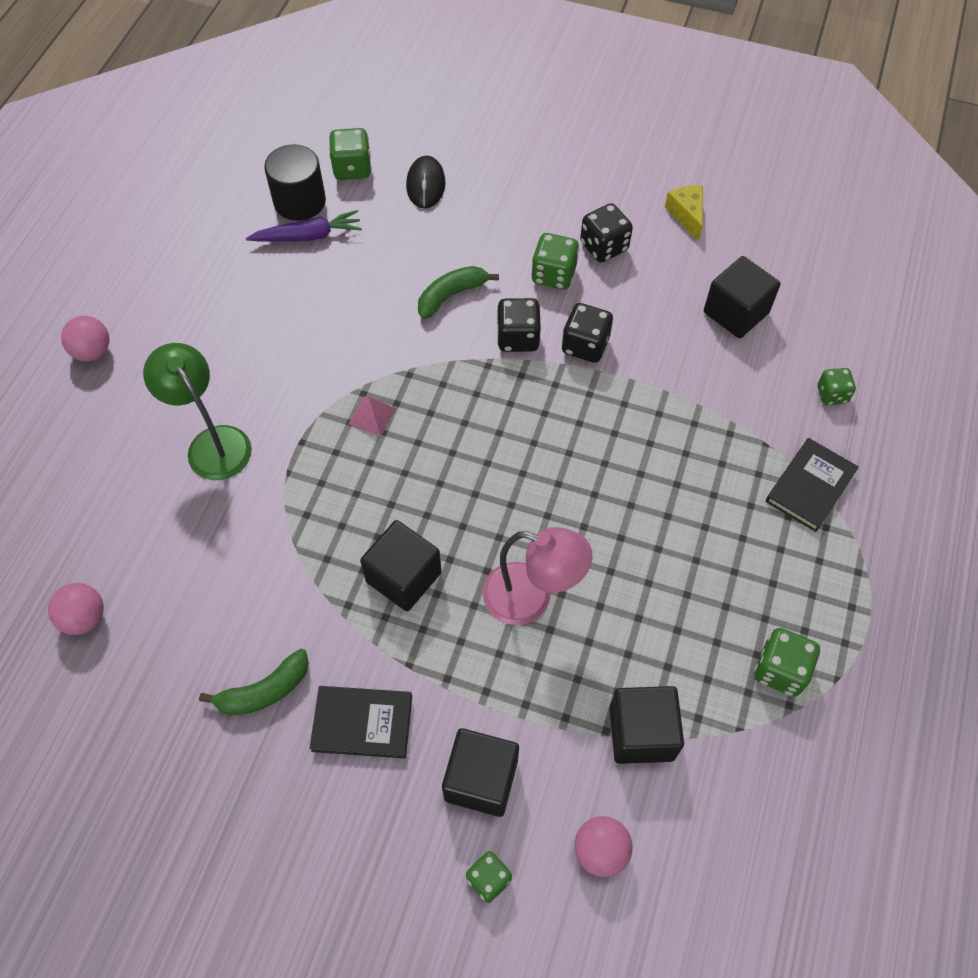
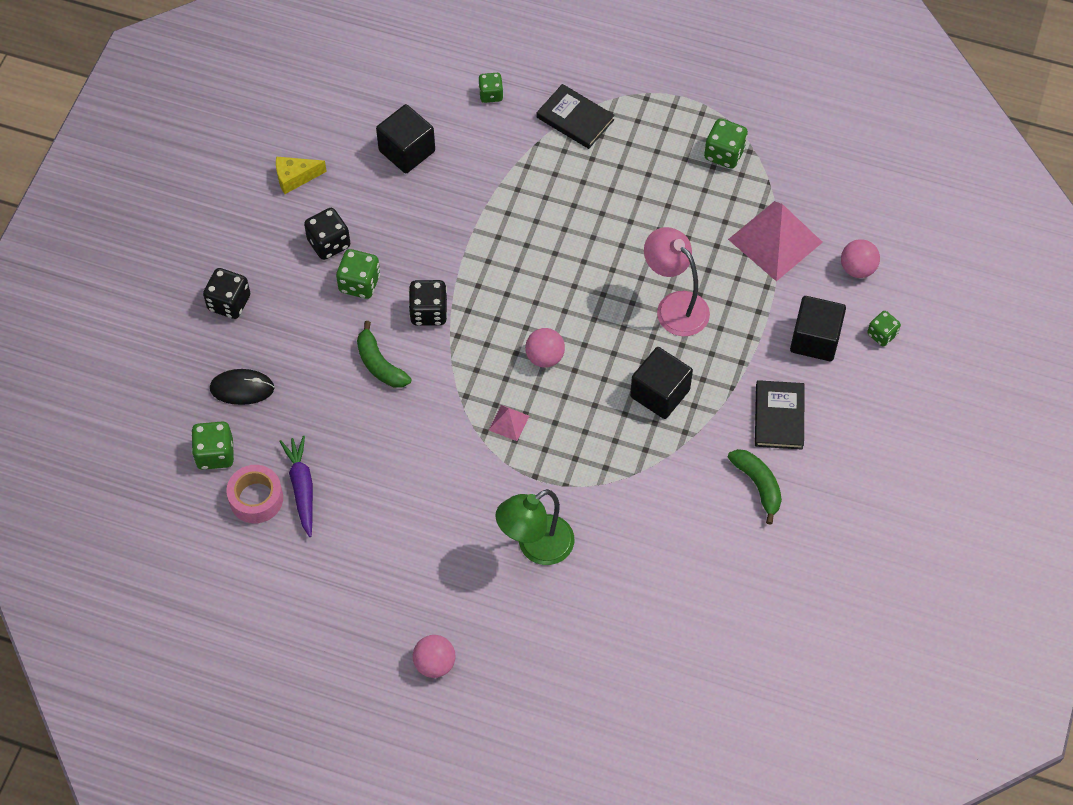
camera: 90 degrees left, 0 degrees up
(84, 618) = (704, 625): pink ball -> pink ball (545, 357)
(300, 201) = (256, 499): black cylinder -> pink tape
(531, 598) = (674, 306): pink lamp -> pink lamp turned 60 degrees counterclockwise
(585, 345) = (438, 262): black dice -> black dice (229, 303)
(641, 733) = (775, 240): black cube -> pink pyramid

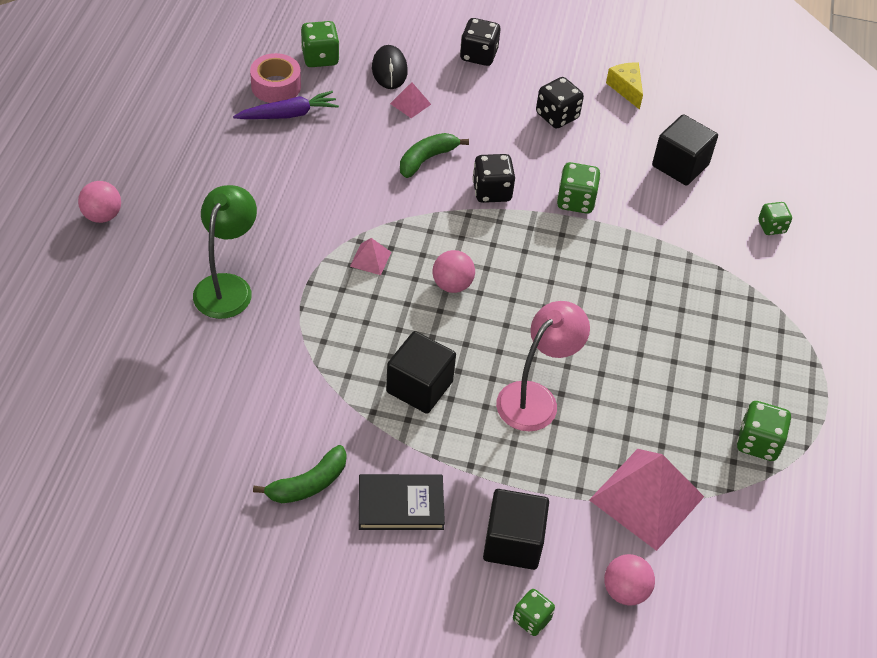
camera: 80 degrees right, 10 degrees down
(297, 373) = (410, 104): none -> pink pyramid
(359, 283) = (516, 140): green dice -> green dice (575, 201)
(536, 547) = (227, 286): green lamp -> green lamp turned 60 degrees clockwise
(575, 119) = (763, 299): black book -> none

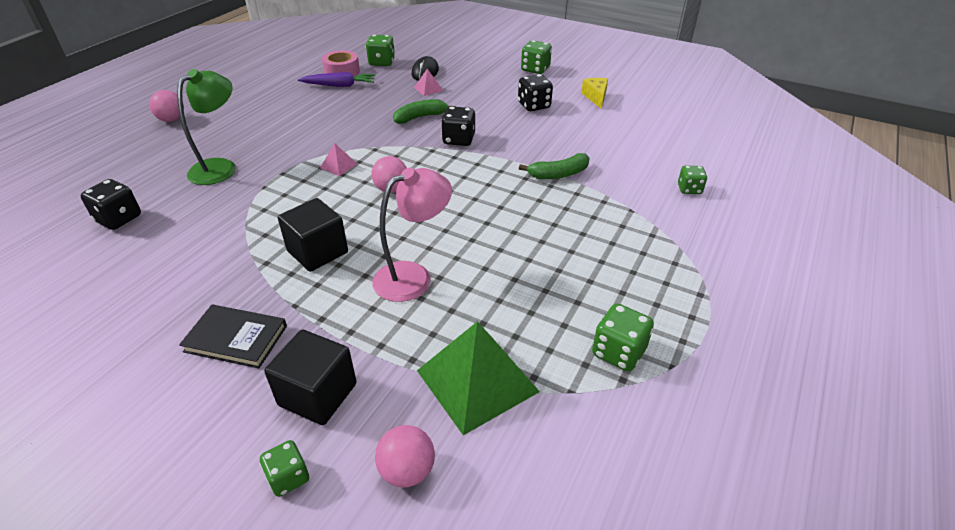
camera: 20 degrees right, 10 degrees down
(308, 484) = (170, 306): green banana -> green banana (558, 174)
(478, 55) = (493, 71): black dice -> black dice (119, 219)
(575, 201) = (523, 153): green dice -> green dice (535, 69)
(647, 498) = (477, 381): pink pyramid -> green pyramid
(680, 165) = (621, 142): black cube -> none

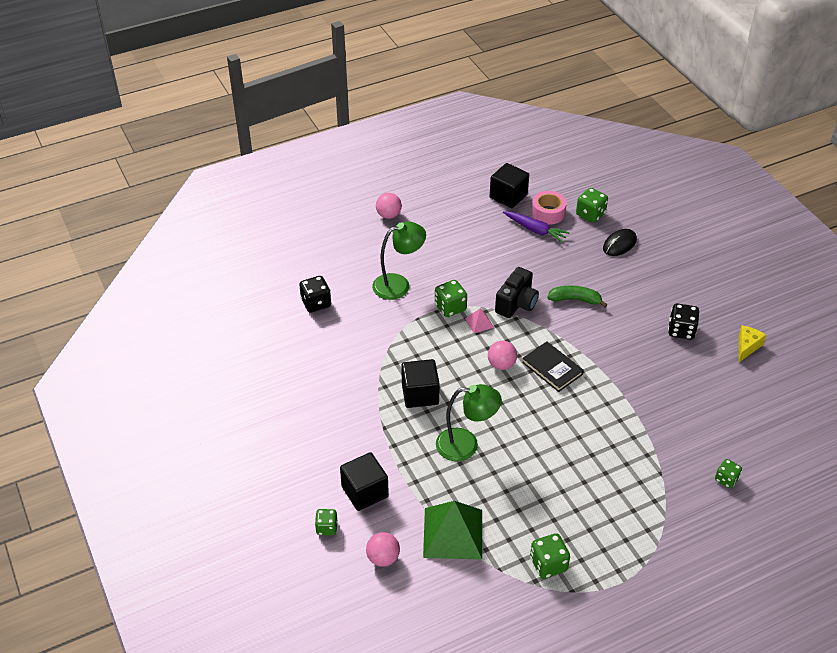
camera: 35 degrees right, 5 degrees up
(236, 338) = (341, 433): black book -> black book (552, 368)
(294, 72) = (508, 196): none -> black cube
(366, 138) = (516, 303): none -> black camera
(413, 276) = (466, 445): pink lamp -> green lamp
(428, 89) = (606, 268): pink pyramid -> none
(458, 140) = (587, 339): black dice -> none
(535, 69) = (723, 285): green dice -> green dice (450, 307)
(558, 174) = (635, 413): green banana -> none

